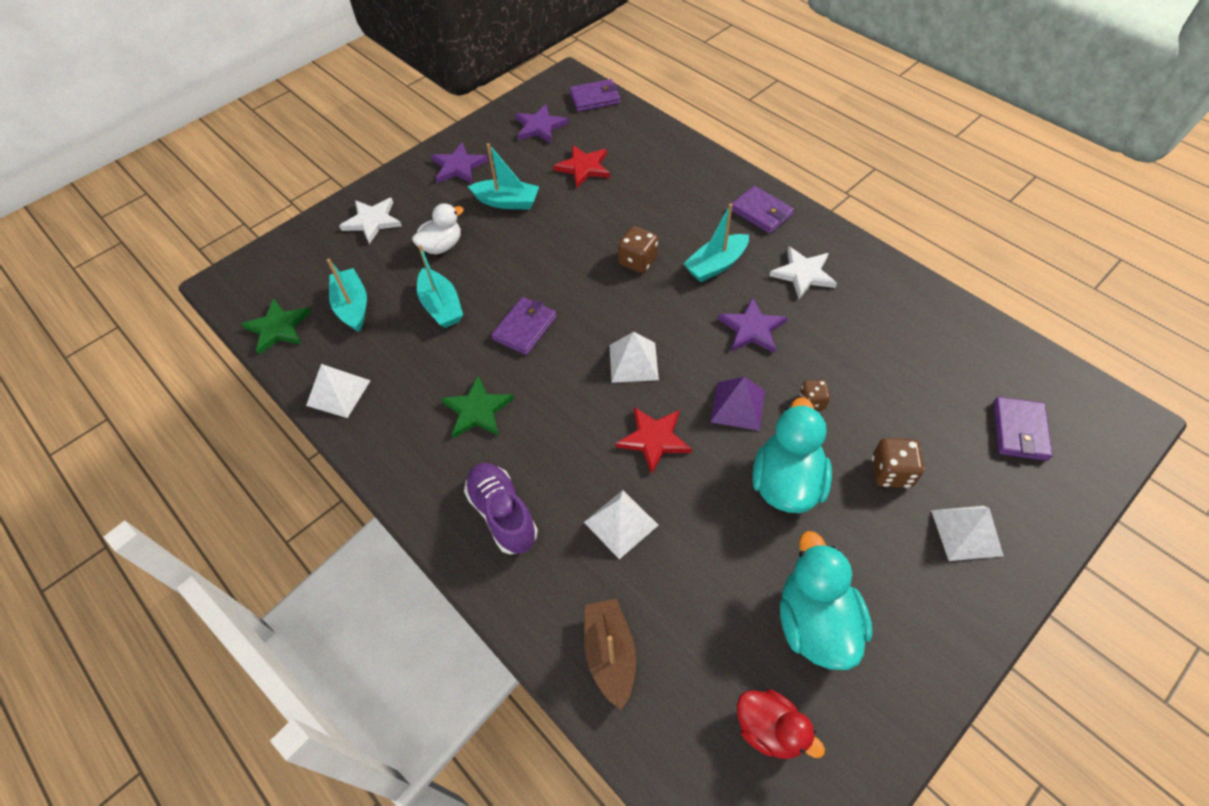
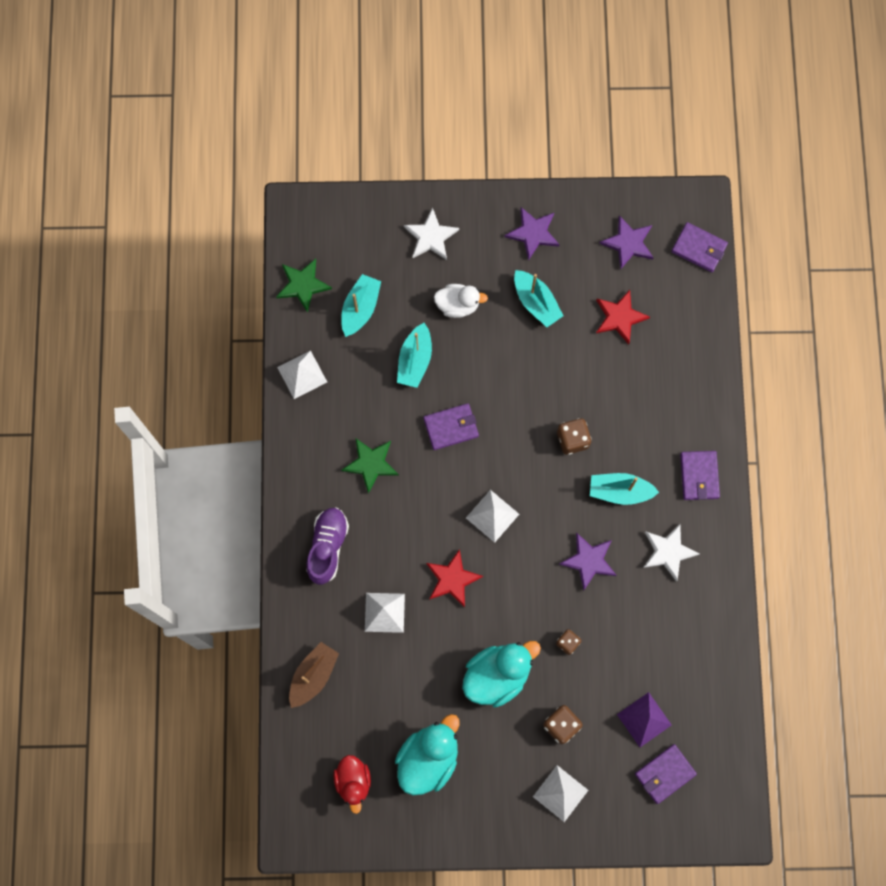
camera: 40 degrees right, 20 degrees up
(738, 406) = (522, 604): purple pyramid -> purple pyramid (644, 719)

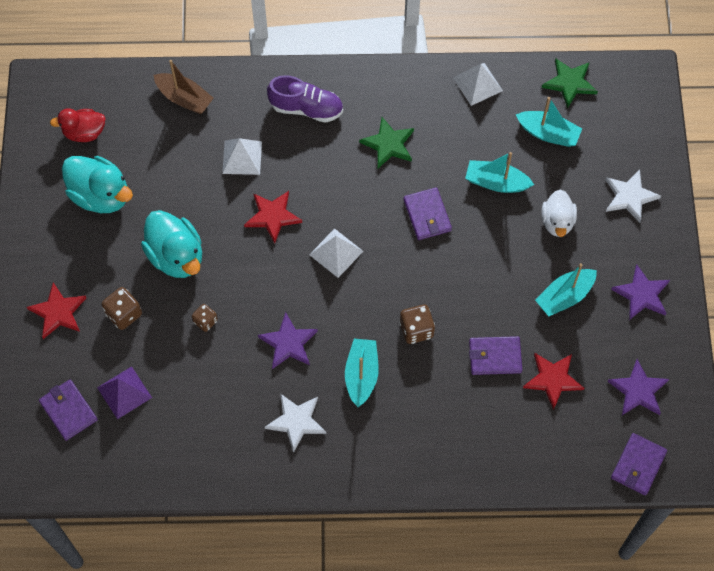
camera: 90 degrees right, 10 degrees down
(560, 793) = (58, 312): white pyramid -> red star
(699, 476) = (378, 456): purple wallet -> purple wallet (495, 357)

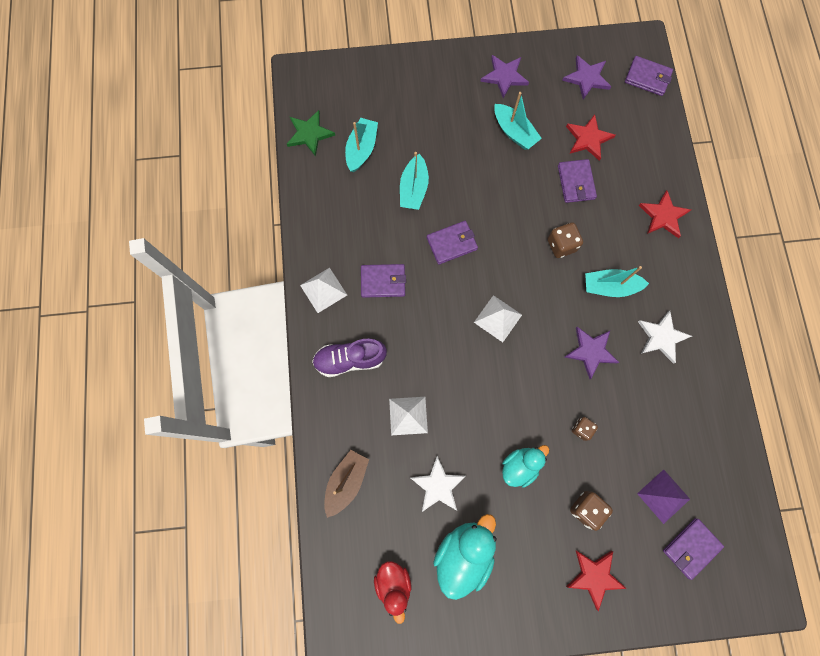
camera: 95 degrees left, 10 degrees up
(176, 256) = (520, 466): turquoise duck -> turquoise duck, size x0.64
(272, 216) = (468, 379): red star -> red star (663, 216)
(306, 108) = (350, 359): purple shoe -> purple shoe turned 105 degrees counterclockwise
(388, 144) = (383, 281): green star -> purple wallet
(477, 84) = (315, 209): white pyramid -> white pyramid (323, 290)
(557, 222) = (446, 140): white duck -> none
(629, 197) = (417, 86): white star -> white star (438, 486)

